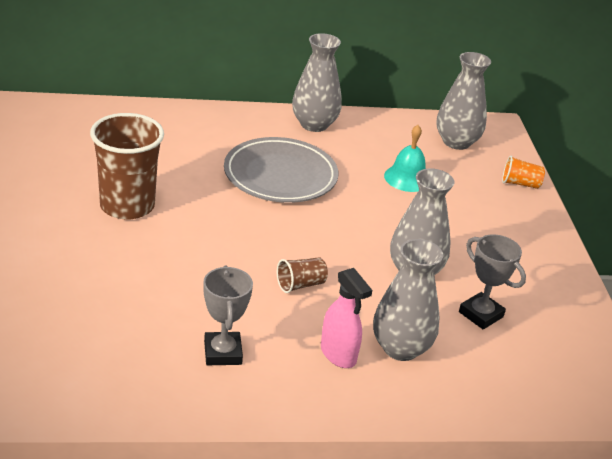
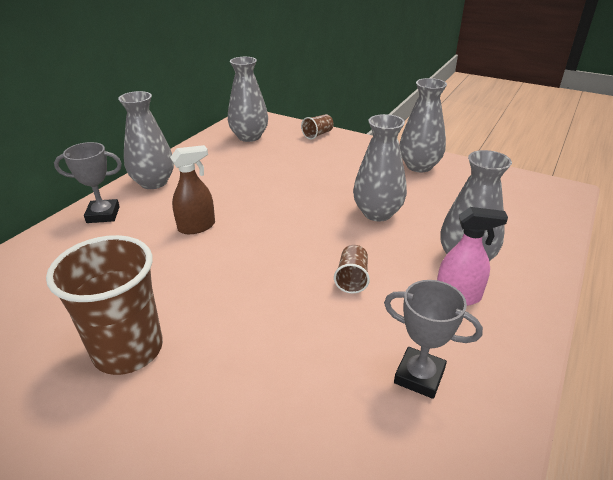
camera: 50 degrees left, 0 degrees up
(280, 175) = (197, 227): grey plate -> brown spray bottle
(407, 178) = (267, 171): turquoise bell -> none
(481, 314) = (445, 206): grey trophy -> grey trophy (103, 215)
(520, 184) = (318, 134): orange cup -> brown cup
(542, 276) = (419, 166): none -> grey vase

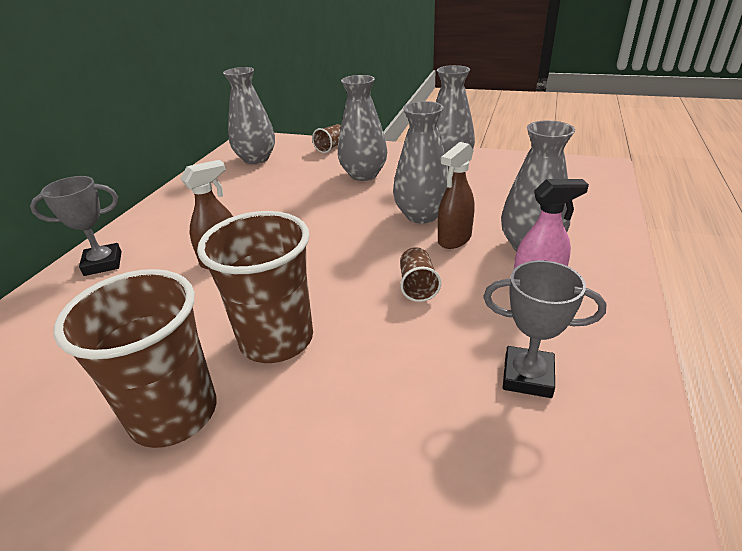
camera: 10 degrees left, 0 degrees up
(153, 182) = (157, 220): grey vase -> grey vase (363, 175)
(222, 304) = (276, 339): none -> brown cup
(399, 241) = (454, 239): none -> brown spray bottle

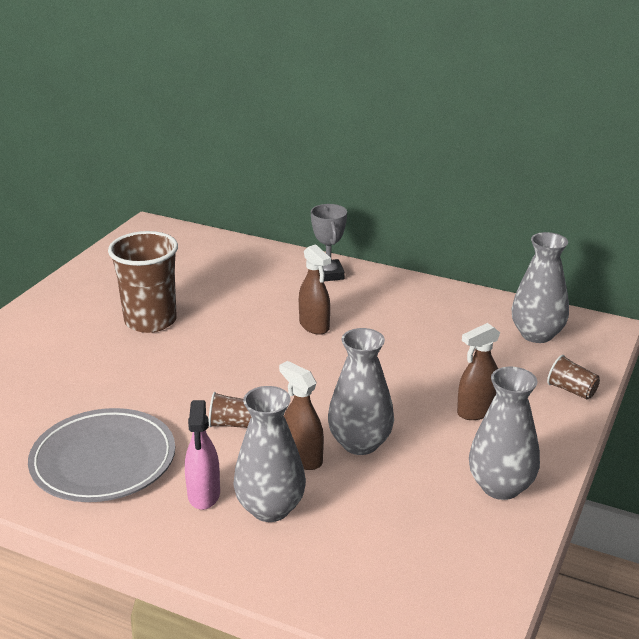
camera: 95 degrees right, 5 degrees down
(276, 339) = (198, 354): brown cup -> none
(363, 175) = (476, 411): grey vase -> brown spray bottle
(527, 376) = (103, 461): grey trophy -> grey plate

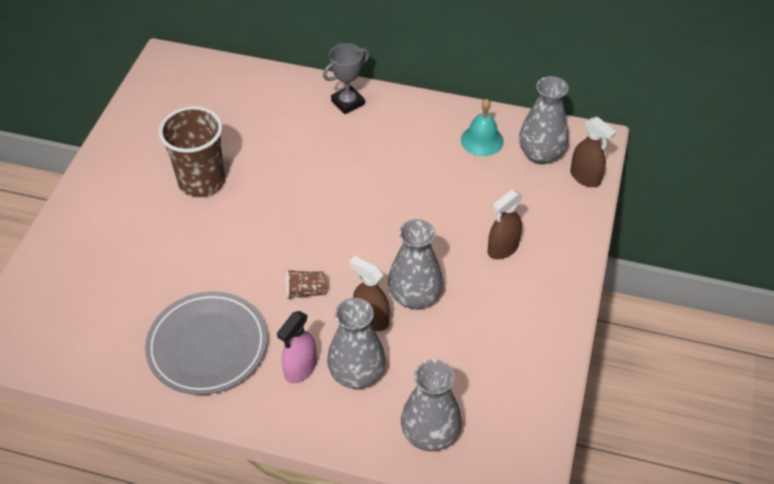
camera: 10 degrees left, 20 degrees up
(204, 495) = (300, 369): pink spray bottle -> pink spray bottle turned 45 degrees clockwise
(314, 326) = (349, 169): brown spray bottle -> brown spray bottle (585, 177)
(328, 274) = (348, 103): grey trophy -> grey trophy turned 75 degrees clockwise
(471, 317) = (482, 140): none -> turquoise bell
(500, 487) = (533, 325): grey vase -> grey vase (430, 434)
(571, 390) = (576, 215): brown cup -> none

